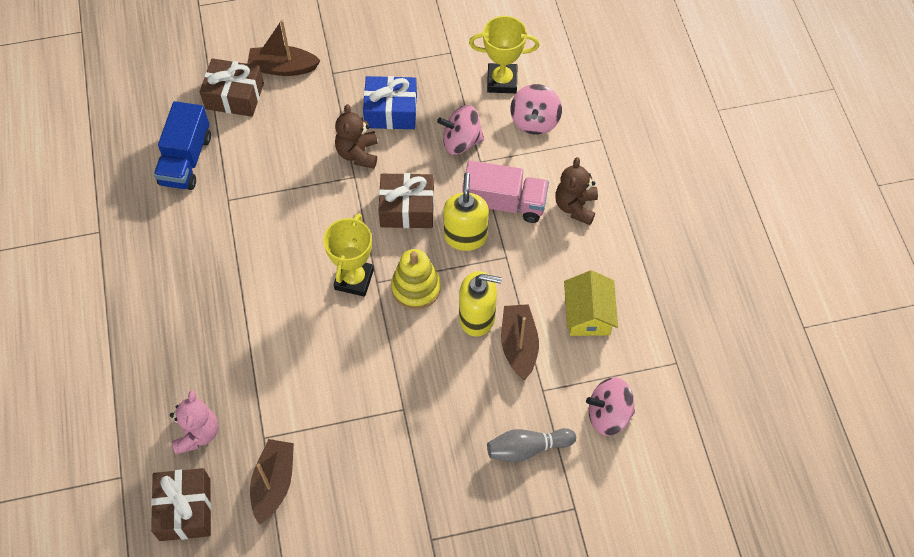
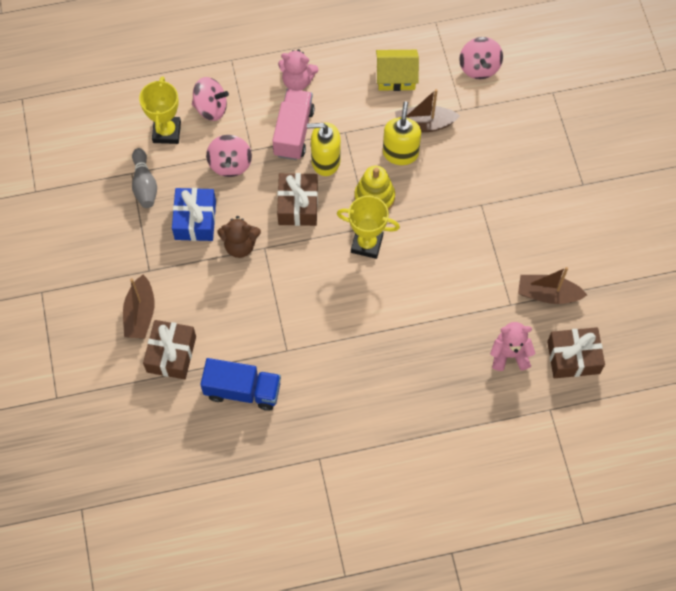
camera: 90 degrees left, 5 degrees up
(527, 448) = (508, 121): grey bowling pin -> grey bowling pin (144, 184)
(575, 206) = (297, 81): brown teddy bear -> pink teddy bear

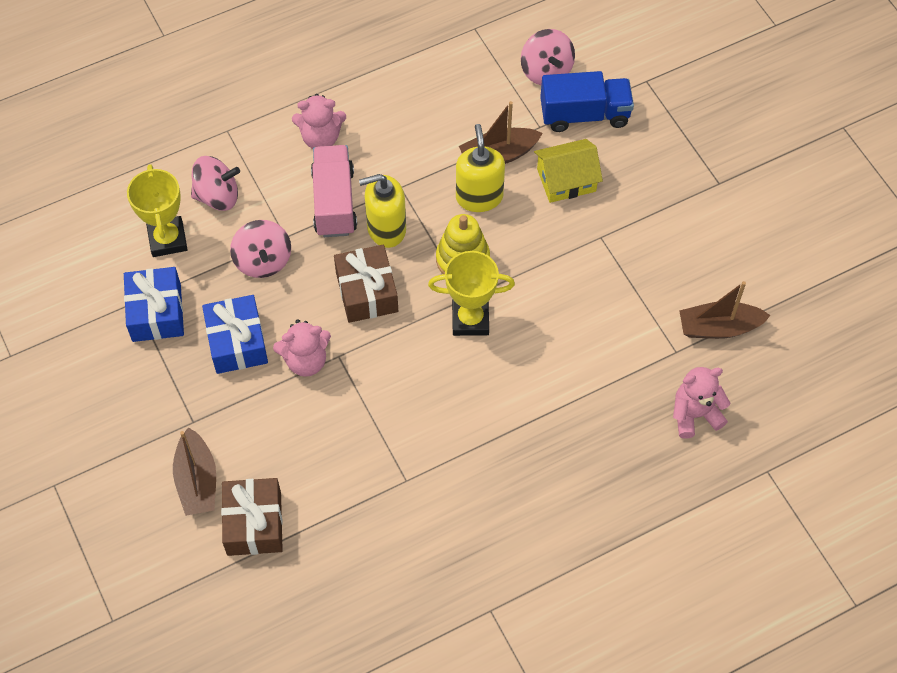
camera: 15 degrees left, 5 degrees down
(144, 184) = (156, 312): grey bowling pin -> blue gift
(240, 245) = (306, 360): brown teddy bear -> pink teddy bear
(242, 390) = (363, 547): blue truck -> blue truck (584, 114)
(396, 77) = (445, 105): yellow house -> yellow house (566, 180)
(573, 357) = (775, 398): brown gift -> none

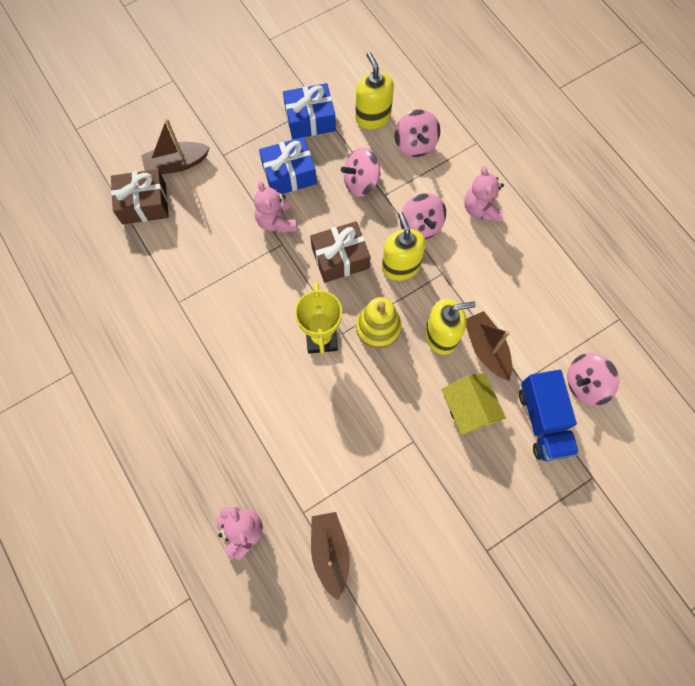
camera: 85 degrees right, 10 degrees up
(167, 239) = (373, 117): yellow trophy -> yellow soap dispenser
(334, 202) = (420, 226): pink truck -> pink spinning top

